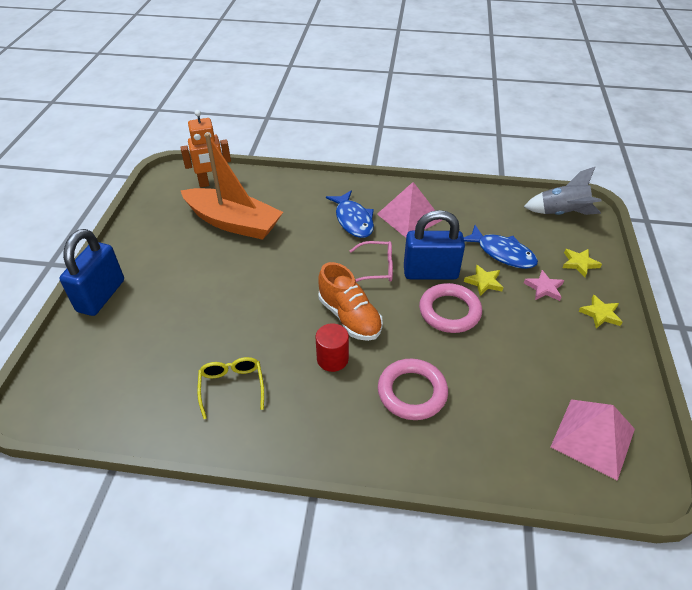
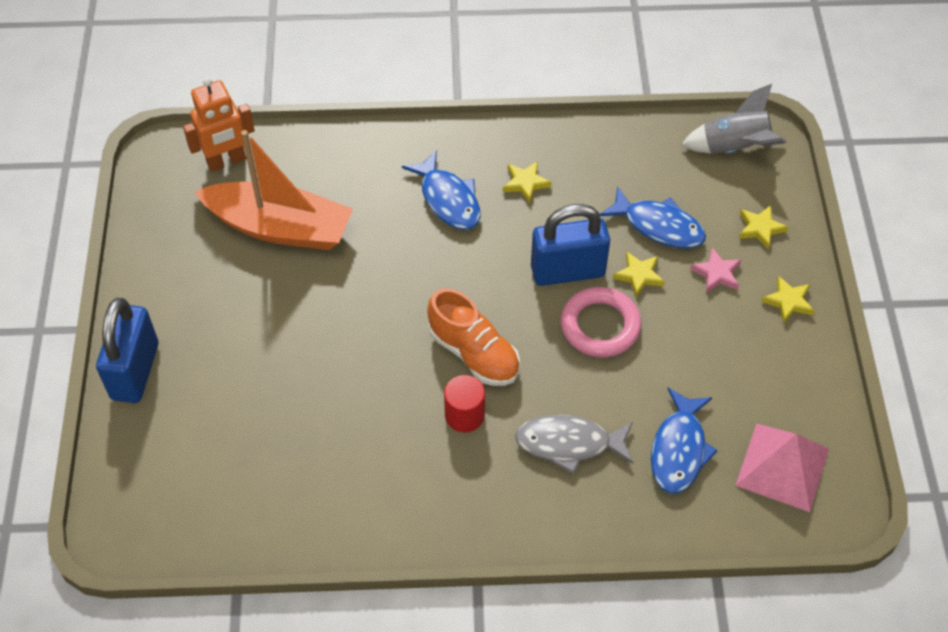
camera: 10 degrees left, 10 degrees up
(232, 387) = (349, 472): yellow glasses -> none
(376, 268) = (495, 274): pink glasses -> none
(409, 217) = (525, 183): pink pyramid -> yellow star
(412, 392) = (569, 444): pink ring -> grey fish
(503, 410) = (679, 449): none -> blue fish

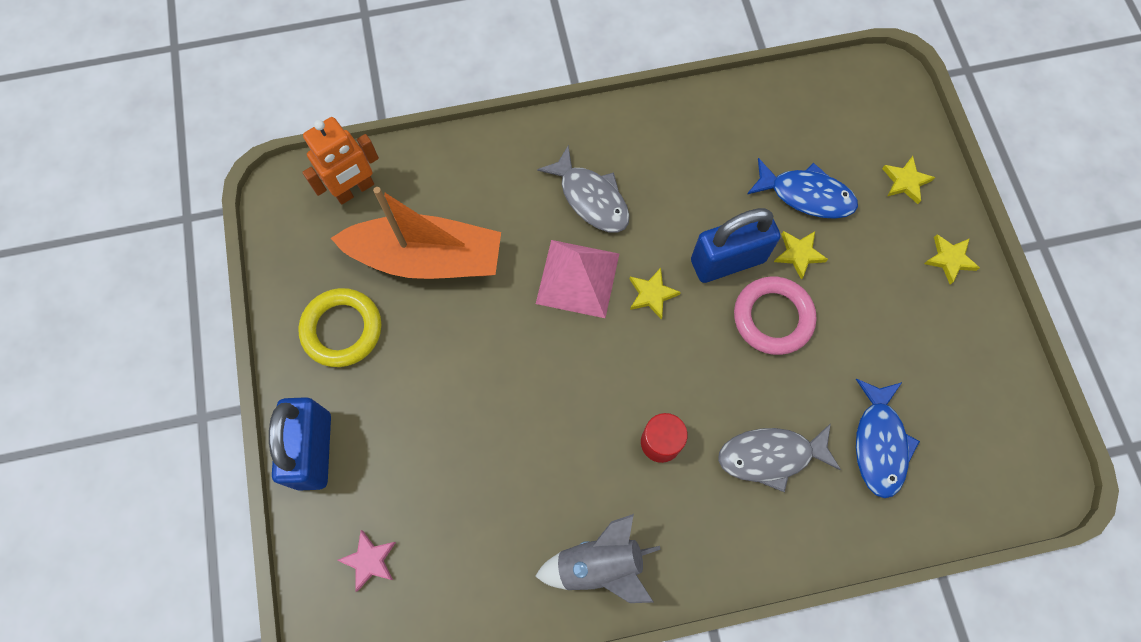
camera: 10 degrees left, 15 degrees up
(186, 275) = (342, 329): none -> yellow ring
(448, 199) = (591, 198): blue fish -> grey fish
(474, 353) = (655, 370): orange shoe -> none
(525, 183) = (664, 167): yellow star -> yellow star (652, 294)
(716, 273) = (874, 239): pink star -> pink star (369, 560)
(734, 148) = (861, 95): grey rocket -> grey rocket (599, 565)
(782, 466) = (982, 444): pink pyramid -> pink pyramid (577, 278)

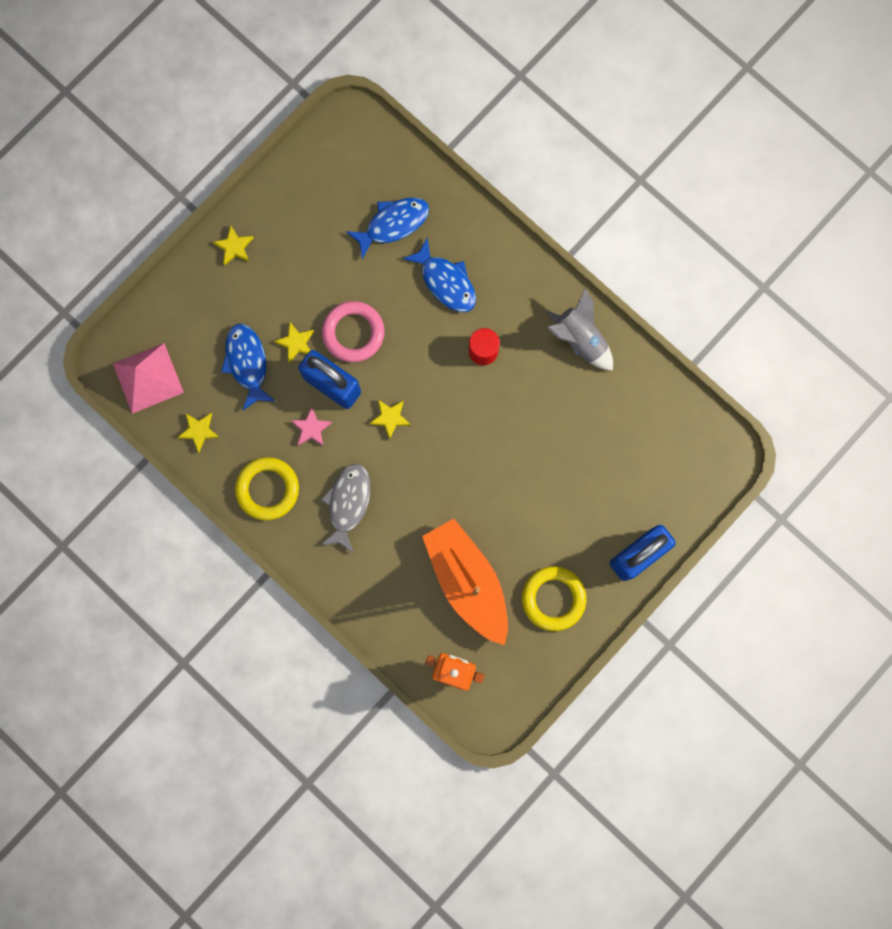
camera: 125 degrees left, 10 degrees up
(369, 560) = (672, 471): pink star -> pink star (311, 428)
(577, 278) = (412, 473): pink pyramid -> pink pyramid (148, 378)
(659, 136) = (268, 489): none -> yellow ring
(771, 456) = (445, 282): grey fish -> blue fish
(905, 181) = (192, 305): yellow star -> yellow star (199, 431)

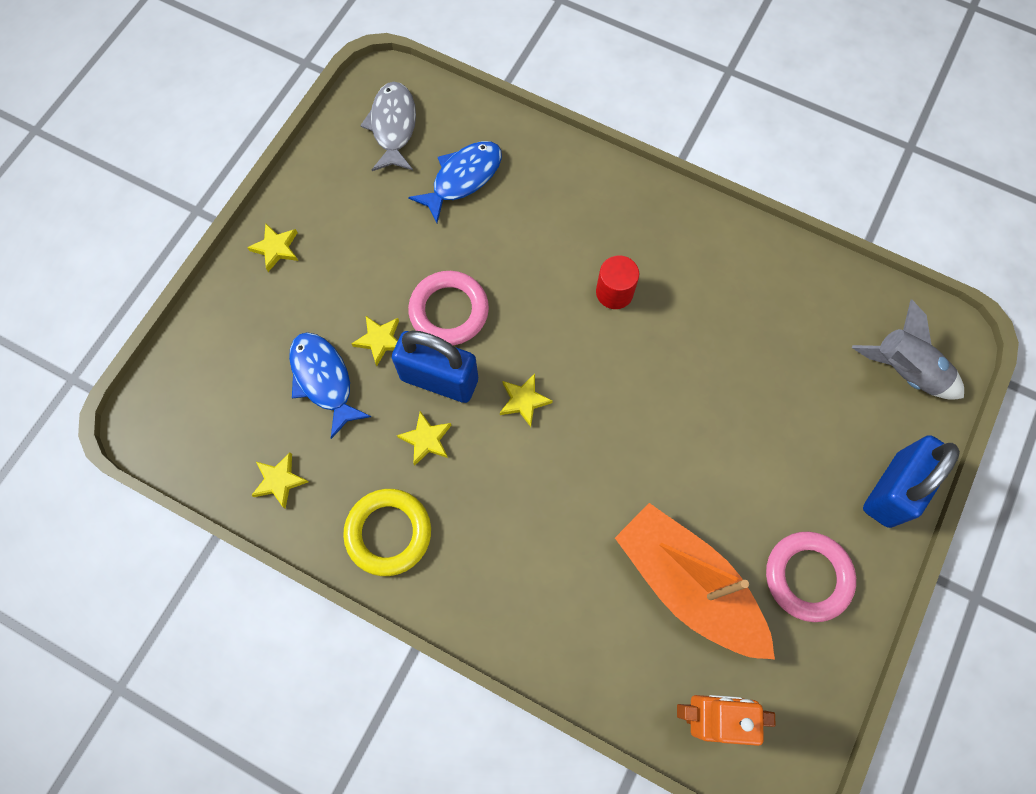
camera: 15 degrees left, 10 degrees down
(148, 378) = (197, 430): pink pyramid -> none
(311, 428) = (426, 439): pink star -> yellow star
(348, 504) = (500, 524): grey fish -> grey fish (393, 127)
(445, 282) = (544, 226): blue fish -> none
(553, 598) = (807, 577): yellow ring -> pink ring
(580, 339) = (725, 251): grey rocket -> grey rocket (905, 370)

